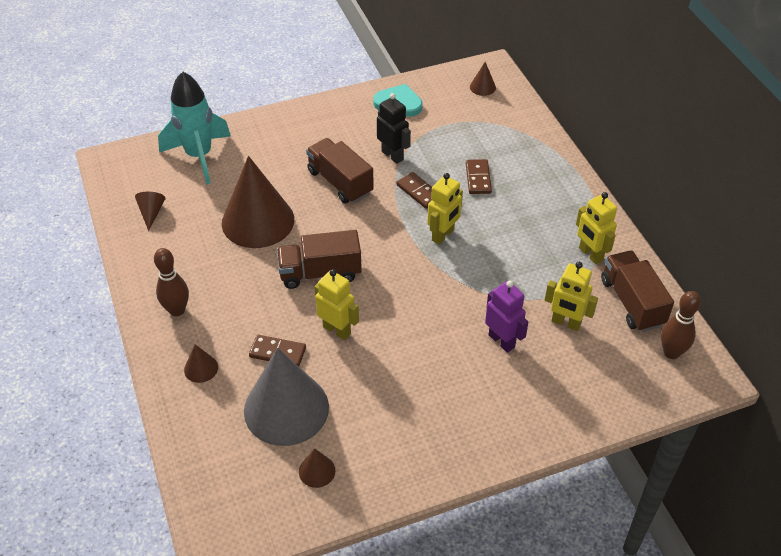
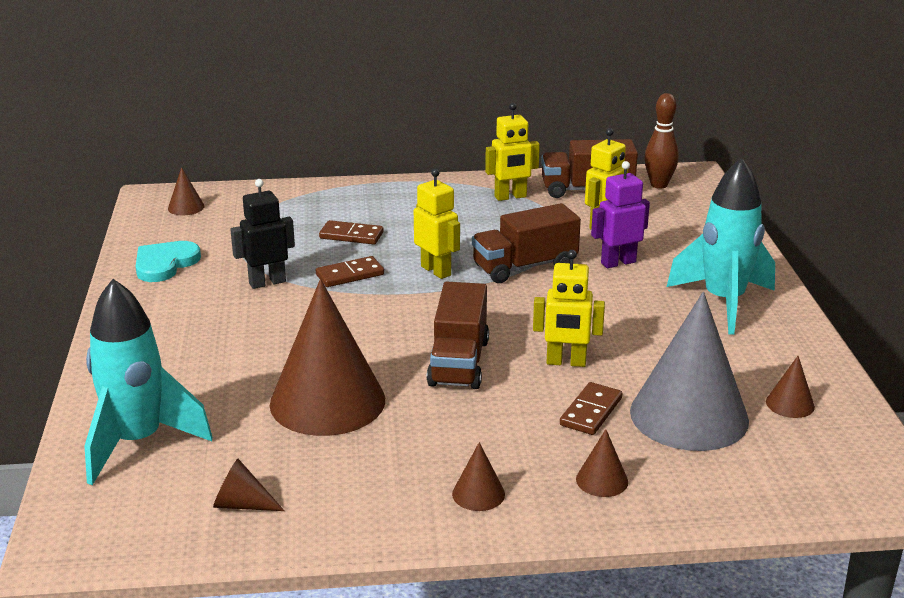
camera: 75 degrees left, 20 degrees down
(177, 310) = (478, 494): brown bowling pin -> brown cone
(337, 330) = (566, 362): yellow robot -> yellow robot turned 135 degrees counterclockwise
(340, 182) = (292, 326): brown truck -> brown truck (525, 267)
(460, 418) = (723, 302): none -> turquoise rocket

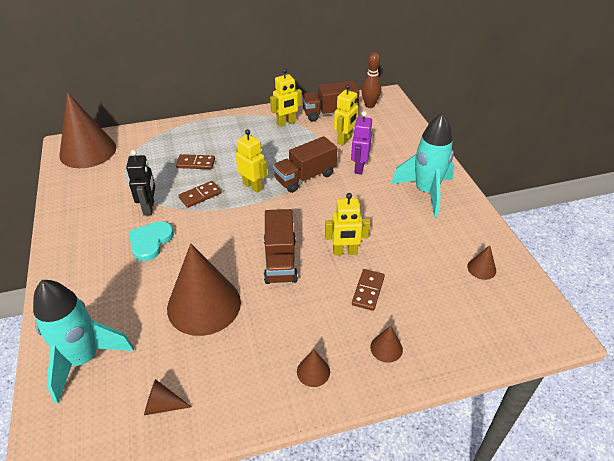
camera: 10 degrees left, 15 degrees up
(165, 264) = (81, 200): turquoise heart -> turquoise heart (150, 242)
(186, 207) = (88, 151): brown cone -> brown cone, size x2.43
(267, 282) = (149, 208): black robot -> black robot turned 120 degrees clockwise
(618, 262) = (359, 168): purple robot -> purple robot turned 45 degrees counterclockwise
(689, 415) = (426, 286): grey cone -> none

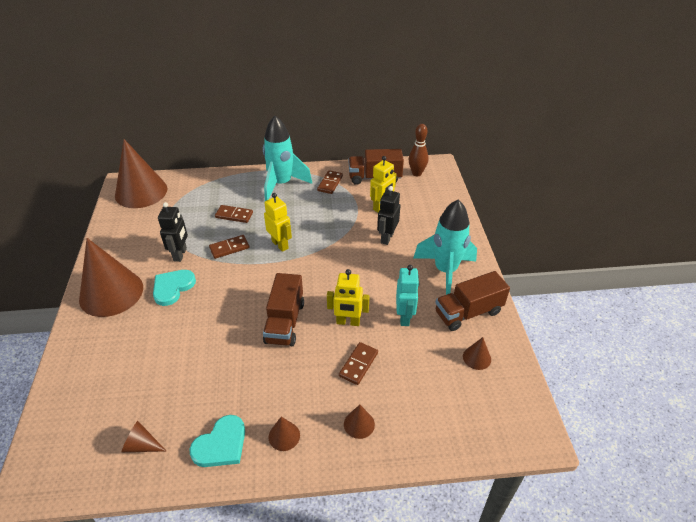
camera: 10 degrees right, 0 degrees up
(84, 359) = (87, 391): turquoise rocket -> turquoise rocket (282, 184)
(204, 305) = (203, 355): brown cone -> brown cone (111, 293)
(249, 391) = (221, 444): none -> turquoise heart
(286, 123) = (330, 183): yellow robot -> brown domino
(305, 177) = (332, 241): brown truck -> brown truck (468, 312)
(359, 168) = (387, 238): purple robot -> black robot
(400, 240) = (404, 317): none -> turquoise robot

